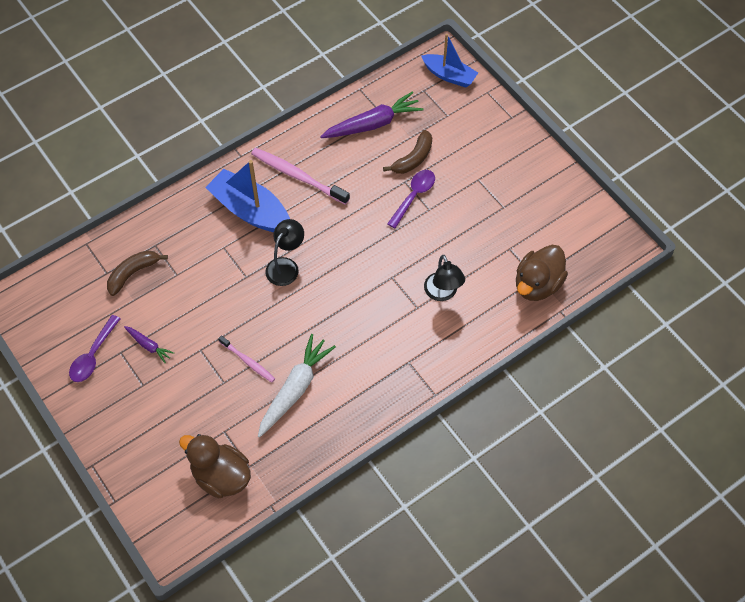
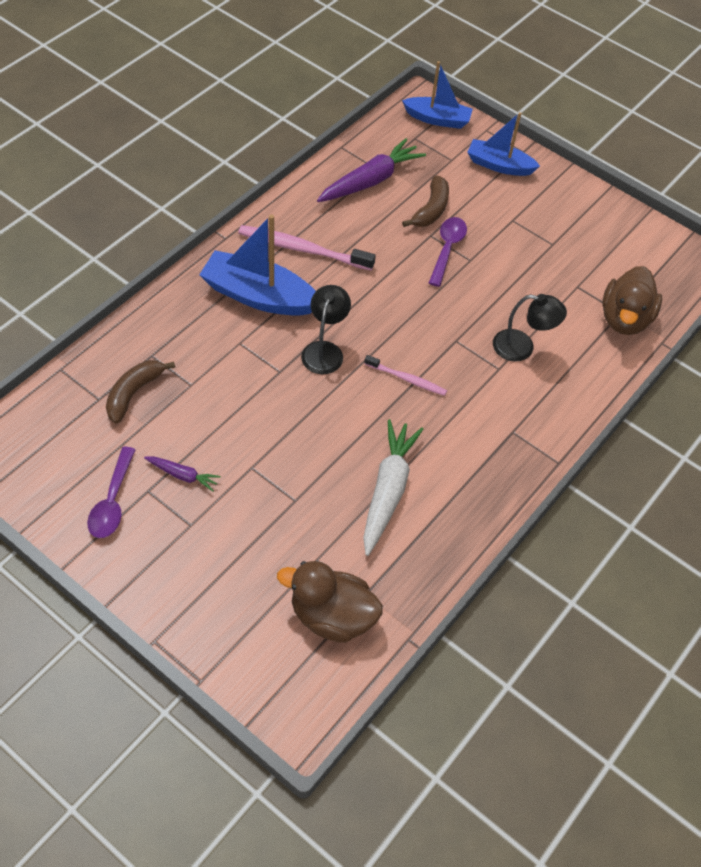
camera: 20 degrees left, 5 degrees down
(248, 362) = (317, 470): pink toothbrush -> pink toothbrush (407, 379)
(442, 293) = (522, 347): black lamp -> black lamp turned 45 degrees counterclockwise
(485, 127) = (499, 165): none -> blue boat

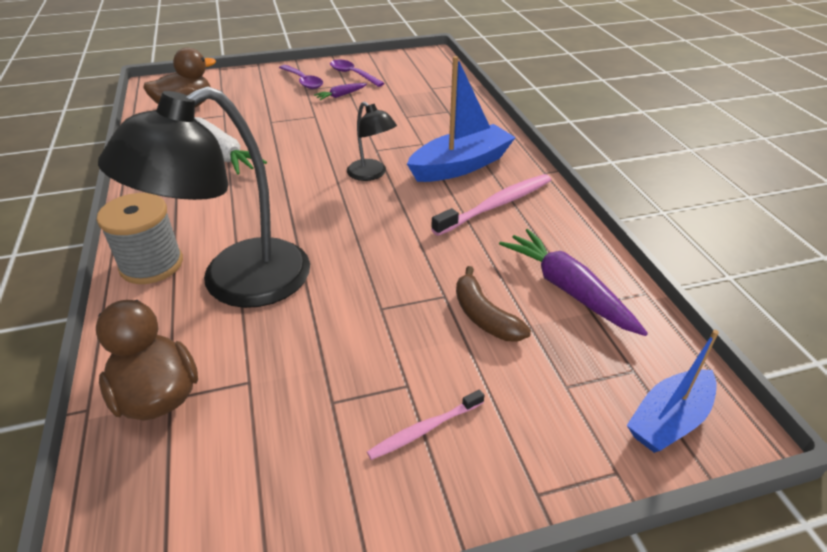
camera: 130 degrees right, 15 degrees down
(133, 393) = (422, 98): brown banana -> none
(370, 181) = (568, 289): purple carrot -> purple carrot turned 150 degrees clockwise
(407, 379) = (295, 200): pink toothbrush -> pink toothbrush (424, 430)
(447, 249) = (412, 298): purple spoon -> purple spoon (303, 81)
(499, 165) = (522, 437): blue boat -> none
(522, 347) = (236, 283): black lamp -> black lamp, size x2.12
(555, 412) = (151, 264): none -> grey spool

